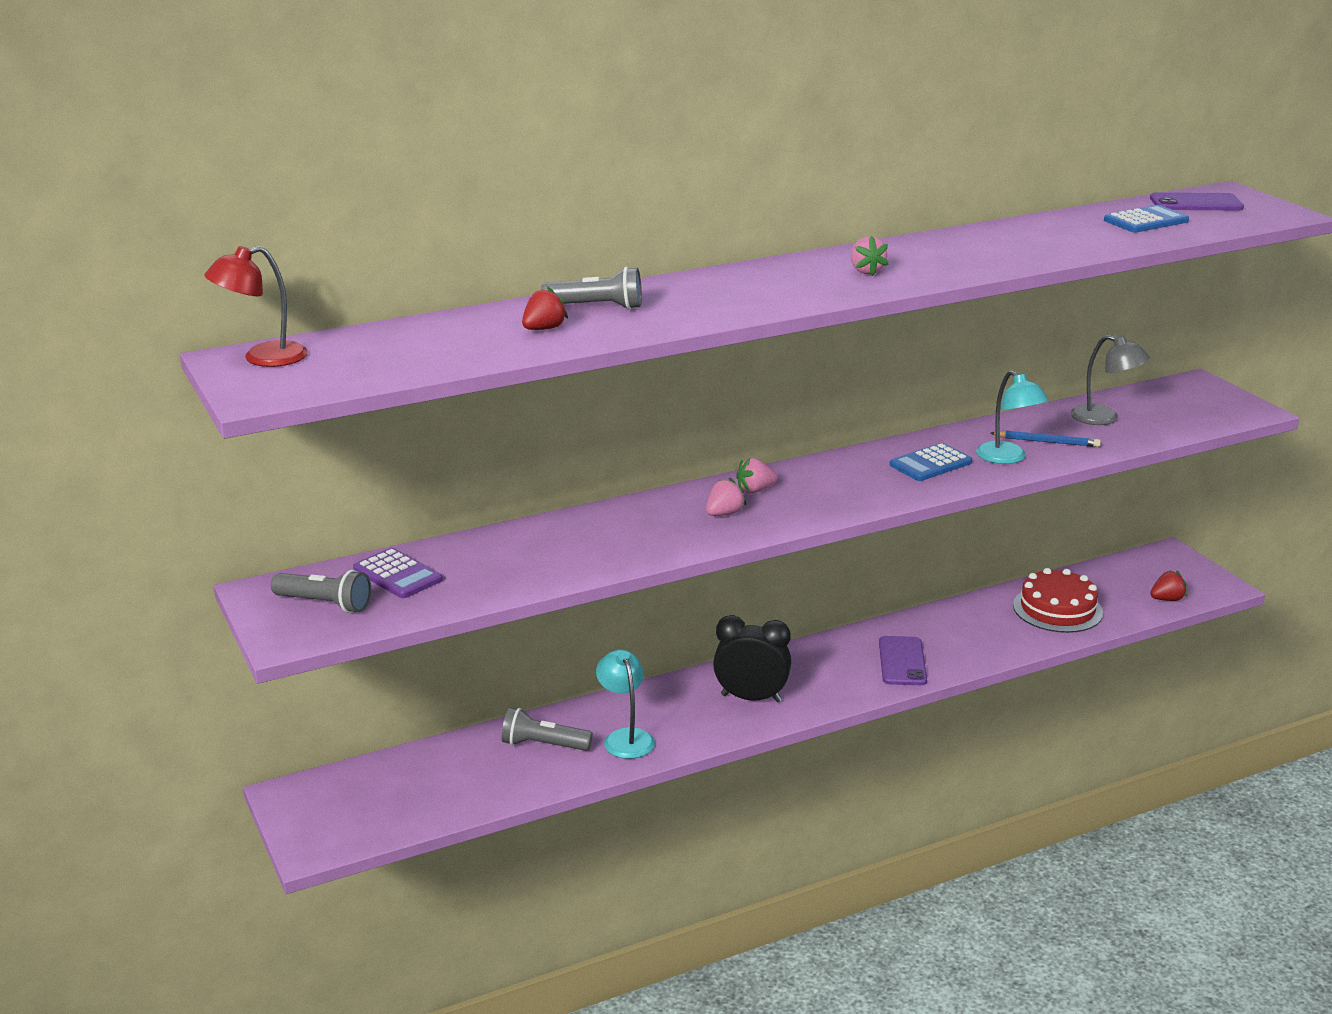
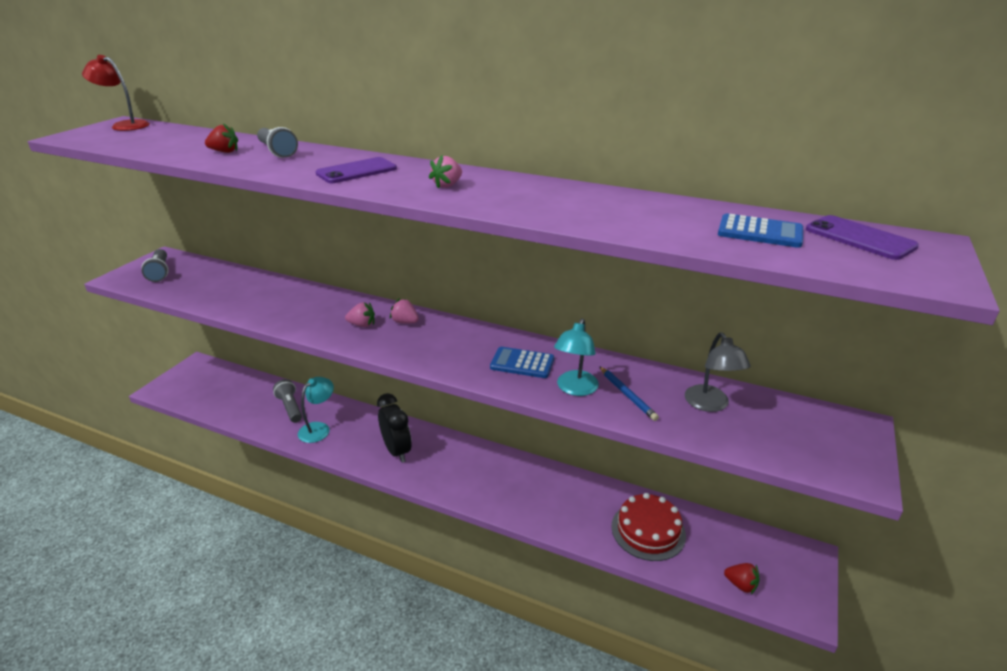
camera: 50 degrees right, 5 degrees up
(397, 575) = (204, 275): purple calculator -> none
(902, 661) = (498, 489): purple phone -> purple phone (356, 171)

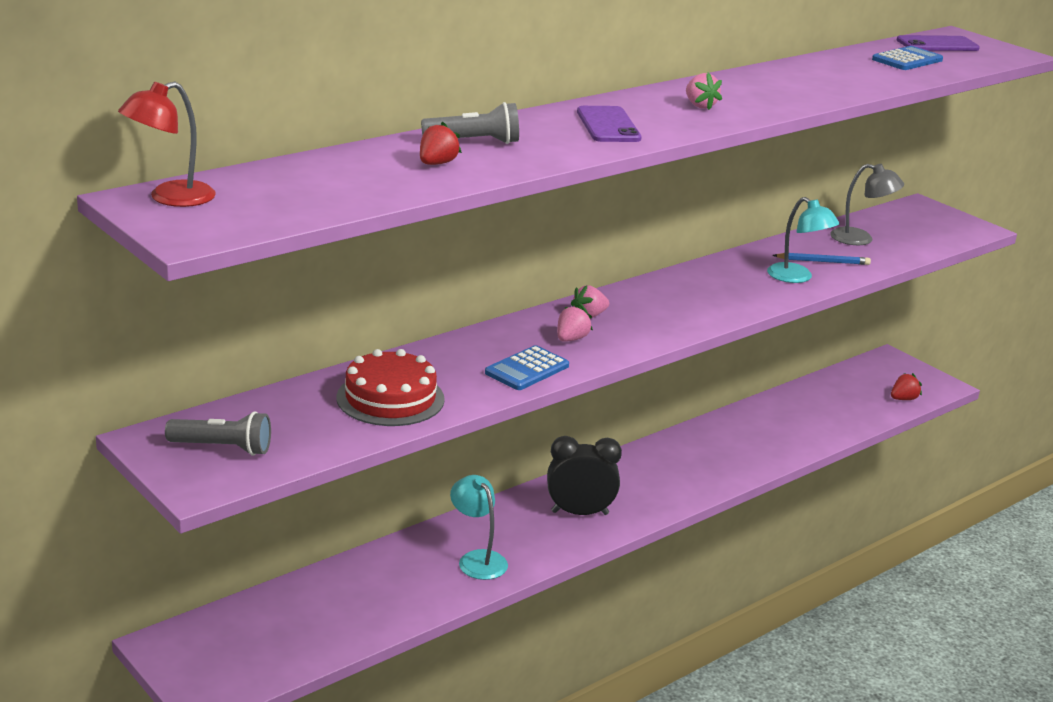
camera: 65 degrees left, 5 degrees down
(290, 407) = (401, 573): grey flashlight -> none
(522, 363) = (733, 285): blue calculator -> blue calculator (527, 369)
(648, 530) = (816, 413): red cake -> red cake (390, 398)

